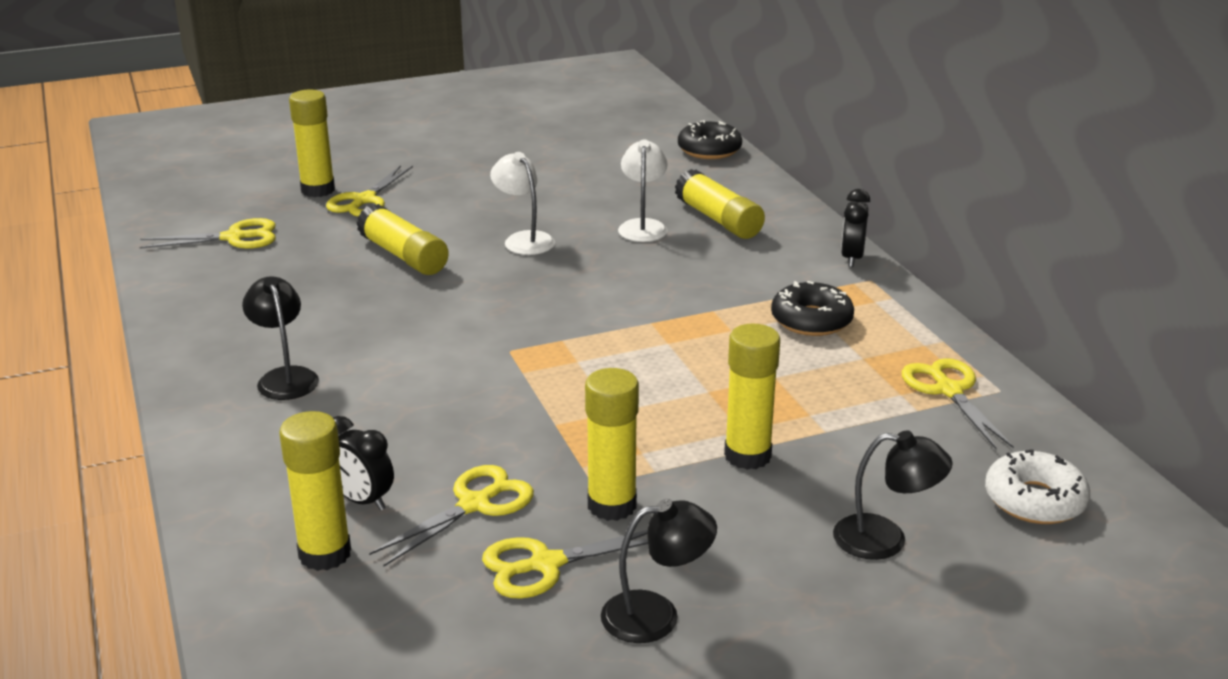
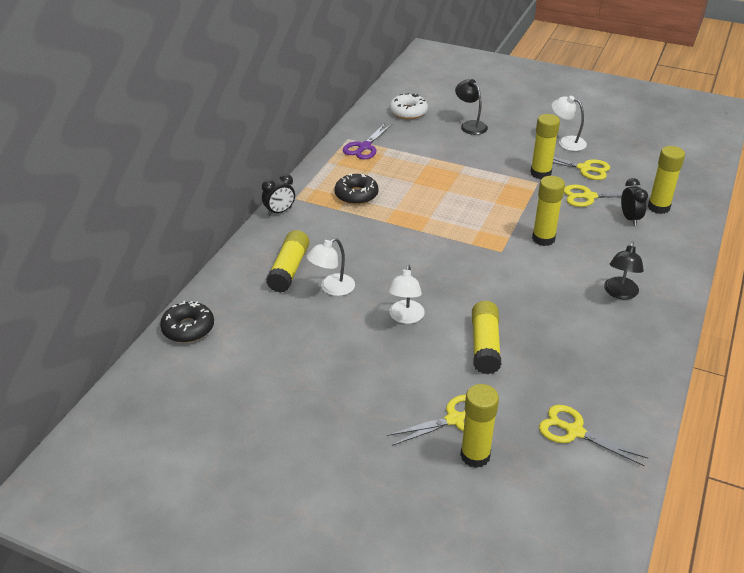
camera: 135 degrees left, 10 degrees up
(656, 615) = (566, 142): black lamp -> white lamp
(747, 456) = (471, 164): yellow glue stick -> yellow glue stick (543, 239)
(949, 390) = (364, 147): yellow scissors -> purple scissors

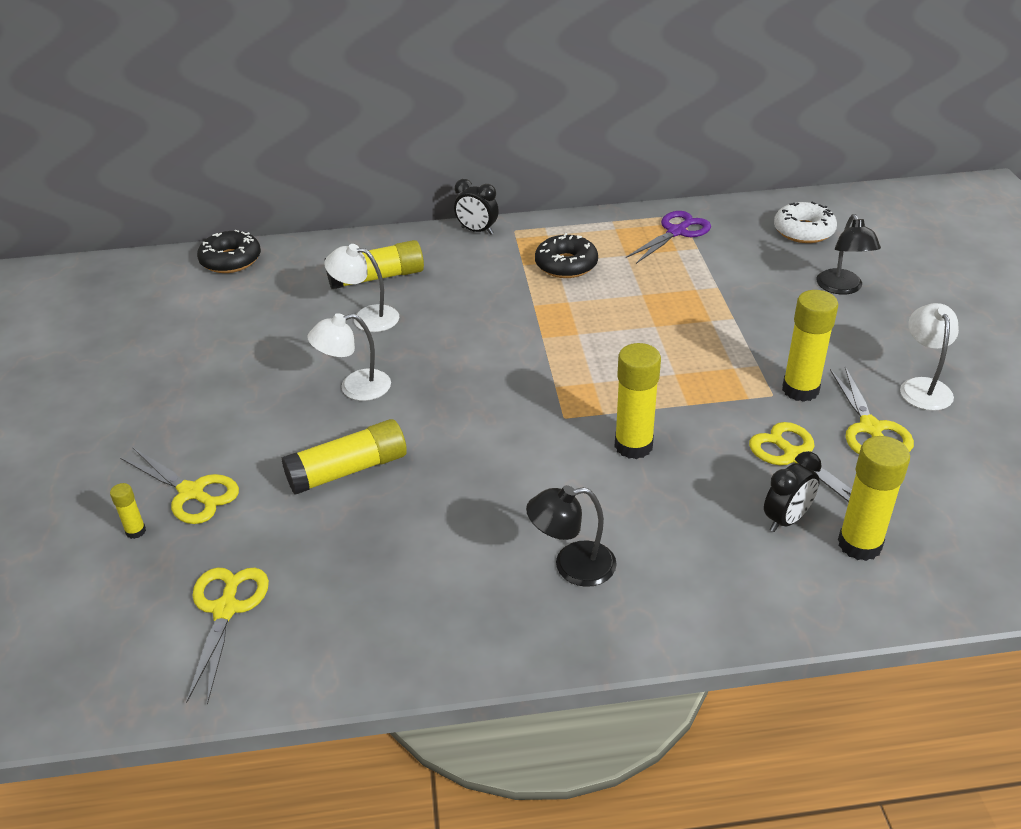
camera: 60 degrees right, 0 degrees up
(364, 147) = (676, 232): purple scissors -> purple scissors turned 135 degrees clockwise
(470, 125) = (842, 288): black lamp -> black lamp turned 150 degrees clockwise
(475, 455) = (136, 531): yellow glue stick -> yellow glue stick, size x0.48

